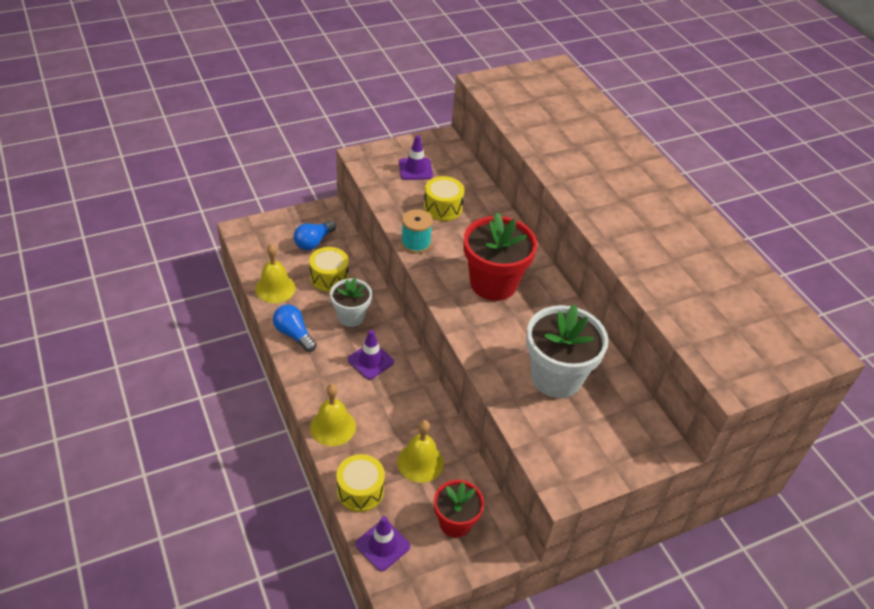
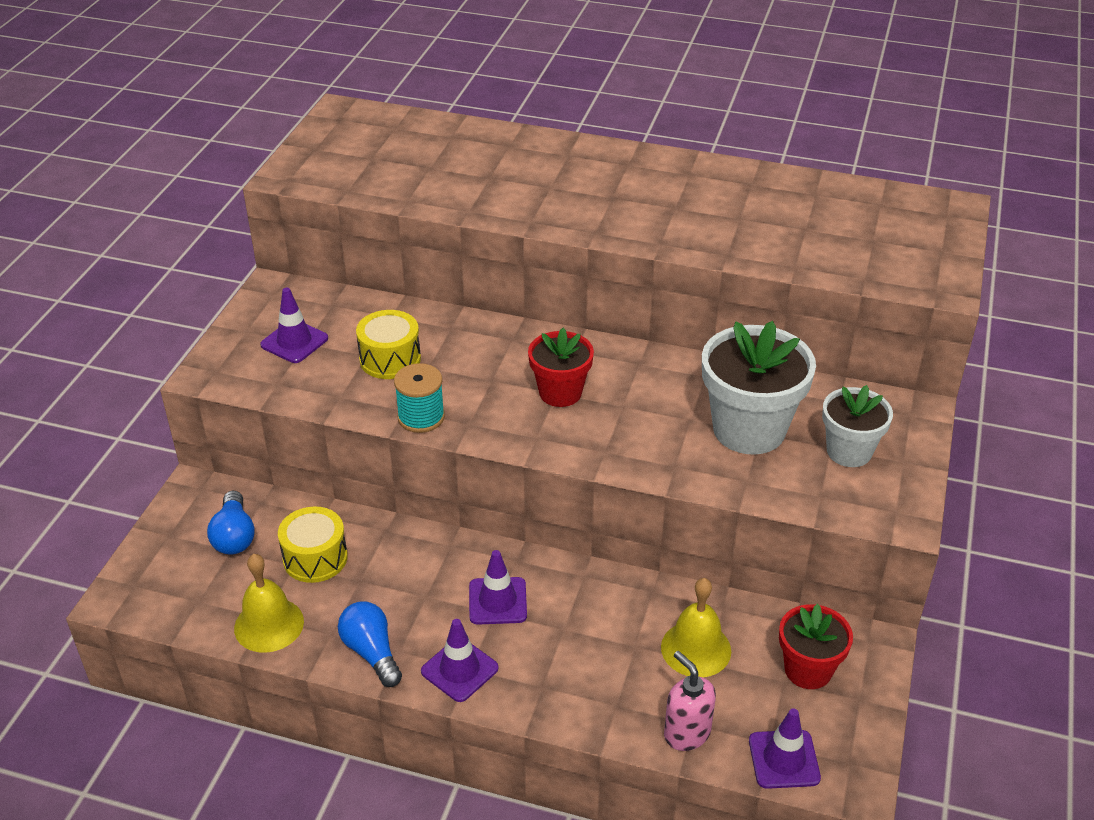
camera: 45 degrees left, 5 degrees down
(294, 334) = (371, 652): blue light bulb -> blue light bulb turned 60 degrees clockwise
(314, 373) = (459, 670): none -> purple traffic cone
(333, 427) = (564, 702): yellow bell -> none
(351, 316) = (405, 576): white flower pot -> white flower pot (849, 451)
(360, 490) = (686, 733): yellow drum -> pink soap dispenser
(493, 283) = (560, 392): red flower pot -> red flower pot, size x0.61

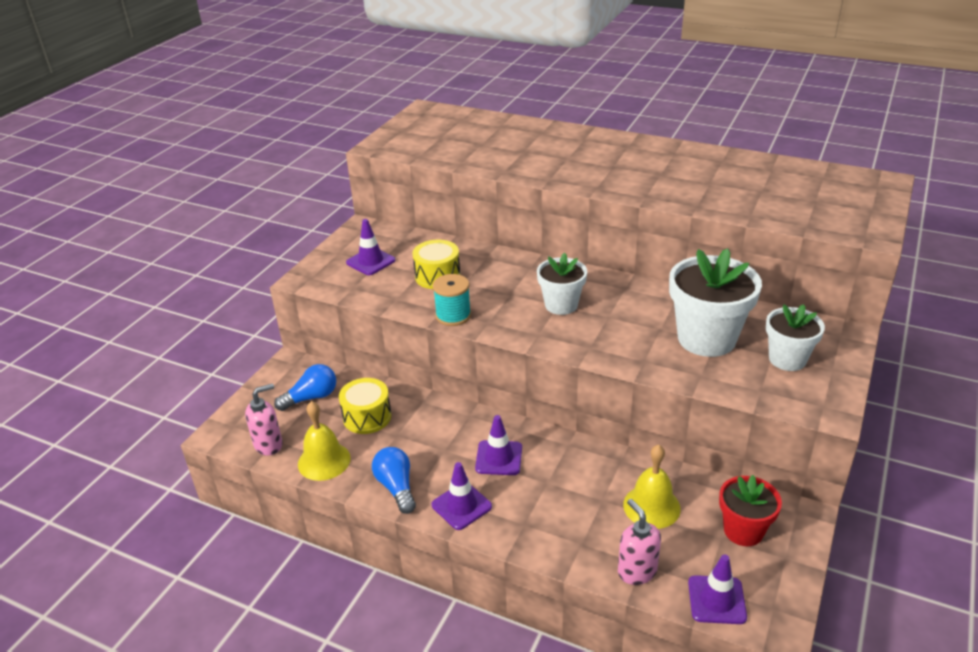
camera: 10 degrees right, 5 degrees down
(189, 608) = (269, 445): none -> pink soap dispenser
(234, 536) = (311, 397): blue light bulb -> blue light bulb turned 120 degrees counterclockwise
(560, 392) = (561, 305): red flower pot -> white flower pot

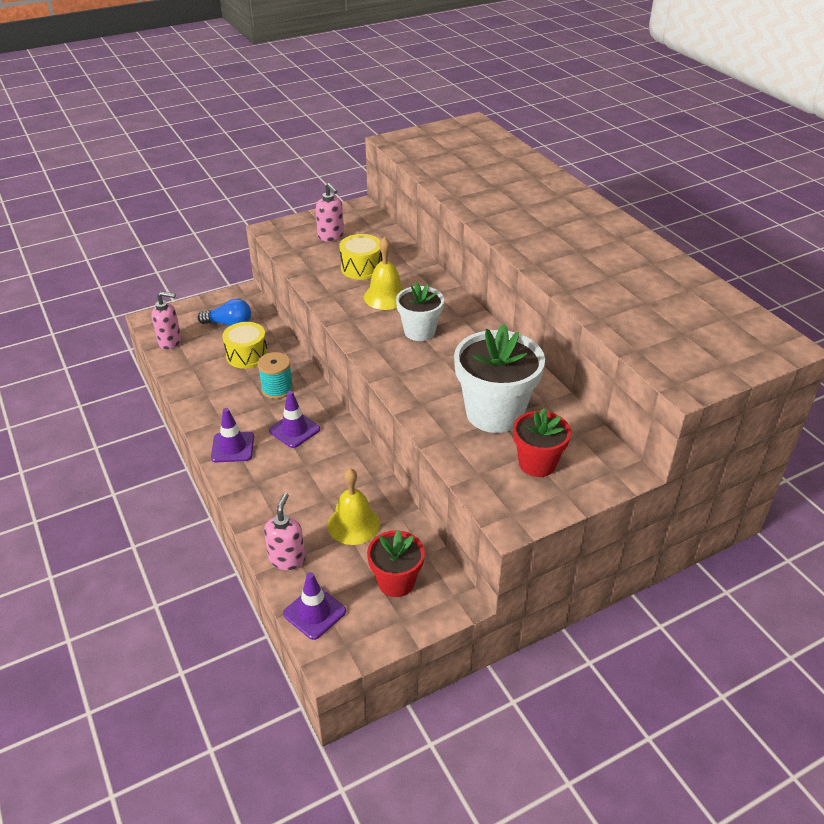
camera: 35 degrees right, 5 degrees up
(324, 461) = (188, 370): yellow bell -> yellow bell (385, 297)
(371, 261) = (331, 236): purple traffic cone -> pink soap dispenser
(396, 487) = (209, 412): blue light bulb -> none
(453, 315) = (333, 302): turquoise spool -> turquoise spool (277, 389)
(787, 359) = (537, 463): white flower pot -> red flower pot

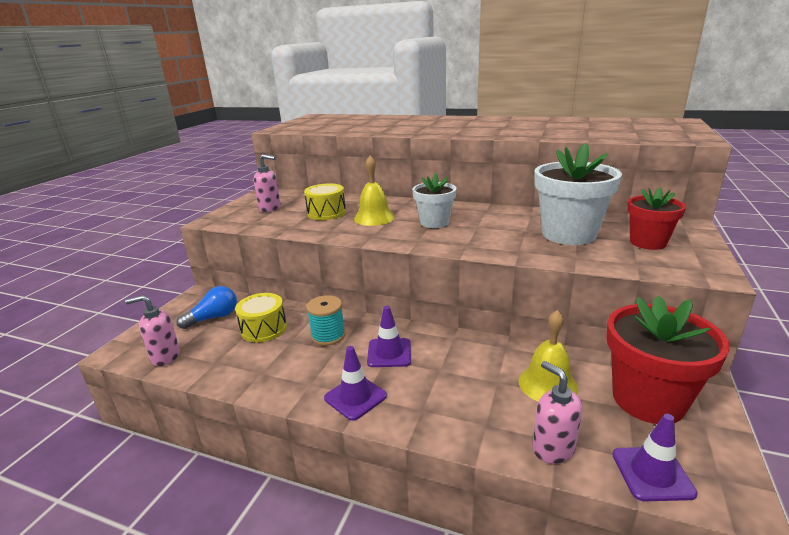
camera: 40 degrees left, 15 degrees down
(170, 342) = (165, 357): pink soap dispenser -> pink soap dispenser turned 150 degrees counterclockwise
(396, 582) = (648, 400): red flower pot -> red flower pot, size x1.64

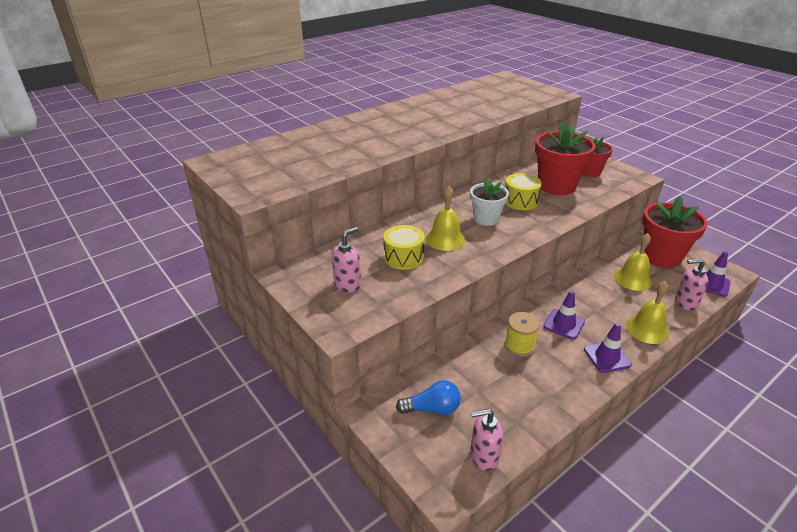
camera: 60 degrees left, 10 degrees up
(165, 357) = (483, 457): pink soap dispenser -> pink soap dispenser turned 60 degrees clockwise
(214, 317) = (432, 409): blue light bulb -> blue light bulb turned 90 degrees clockwise
(264, 329) = (480, 379): yellow drum -> yellow drum (520, 201)
(328, 335) = (519, 346): turquoise spool -> yellow spool
(443, 420) = (647, 329): none -> yellow bell
(568, 234) = (556, 186): white flower pot -> red flower pot

